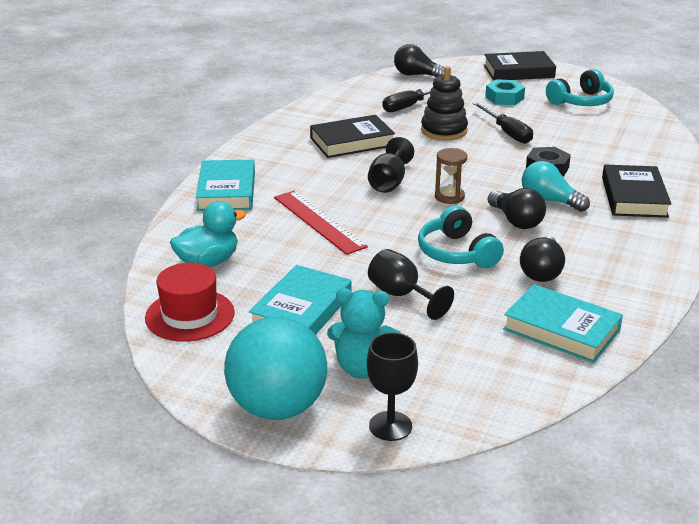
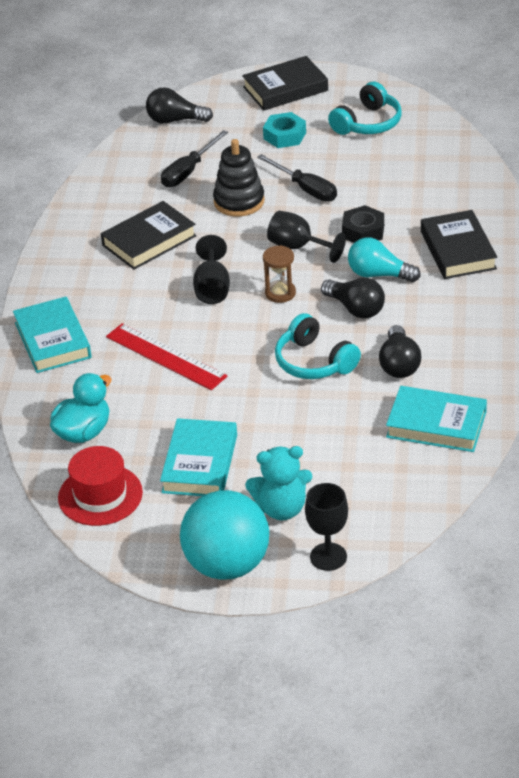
camera: 15 degrees left, 10 degrees up
(401, 295) = (283, 424): black goblet -> black goblet (298, 247)

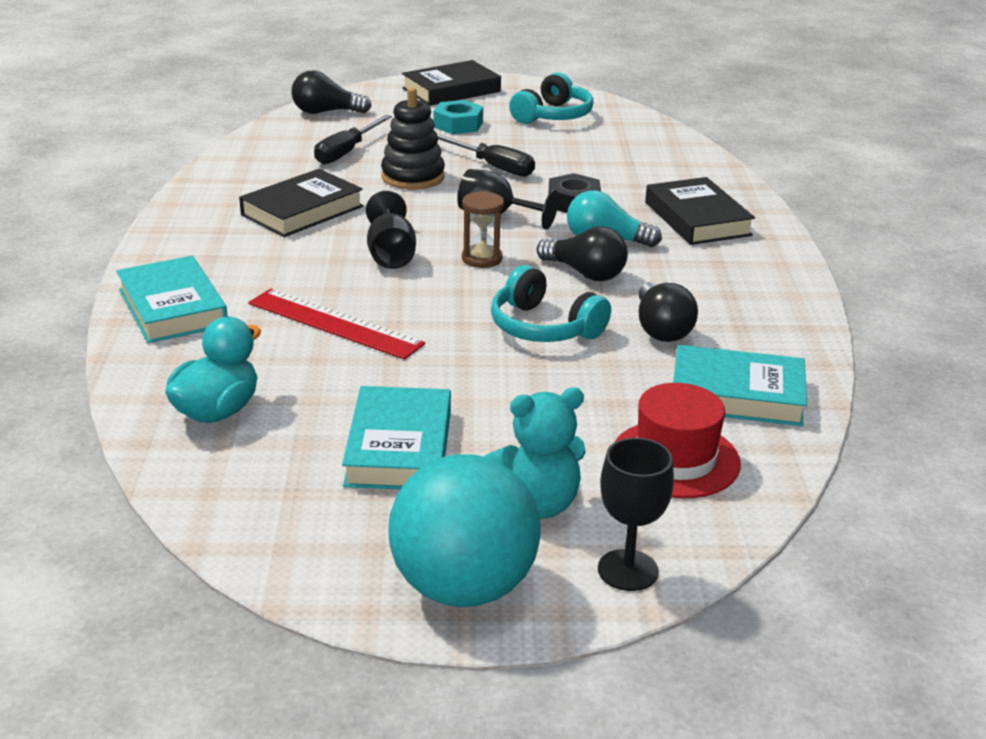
camera: 10 degrees left, 10 degrees down
(100, 495) = (244, 492): red hat -> red hat (675, 459)

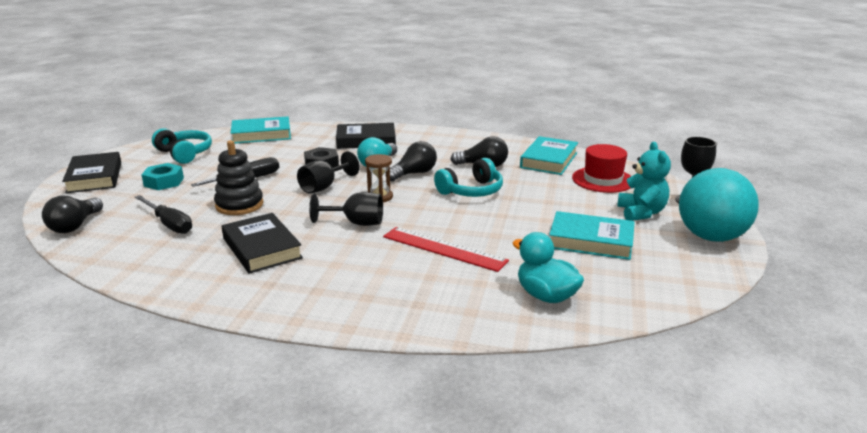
camera: 75 degrees left, 5 degrees down
(172, 307) = (393, 309): turquoise book -> turquoise book (261, 135)
(334, 324) = (443, 249): red ruler -> red ruler turned 75 degrees clockwise

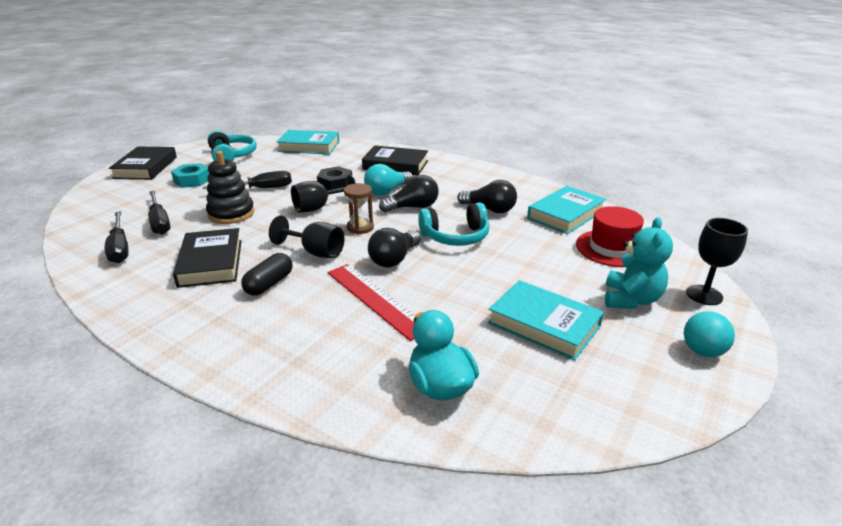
camera: 20 degrees right, 5 degrees up
(75, 226) = (90, 210): black light bulb -> black light bulb (394, 259)
(149, 252) = (119, 248): none -> black screwdriver
(337, 254) = (269, 284): none -> black capsule
(711, 237) = (702, 351): turquoise ball -> turquoise ball, size x0.48

